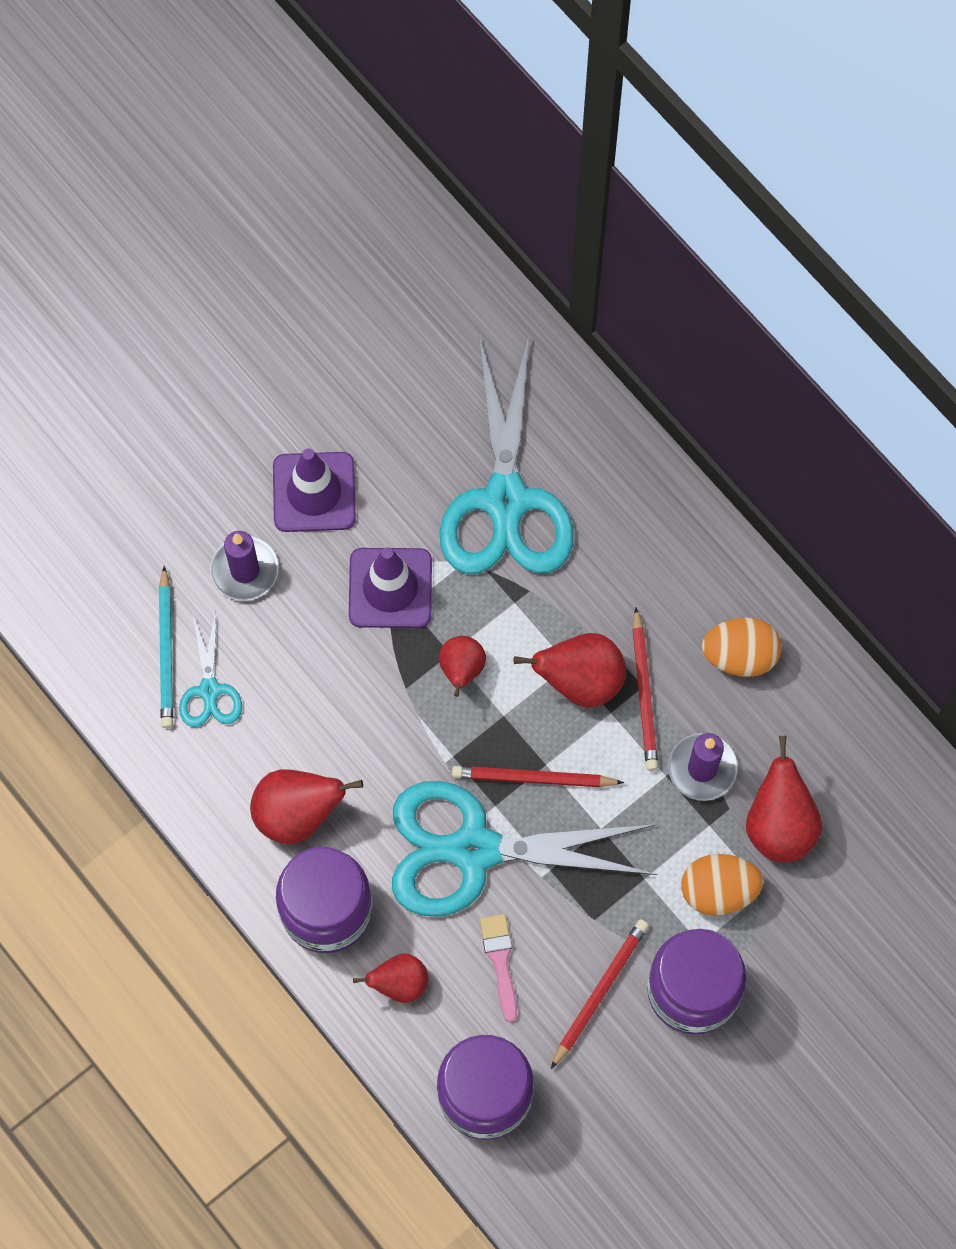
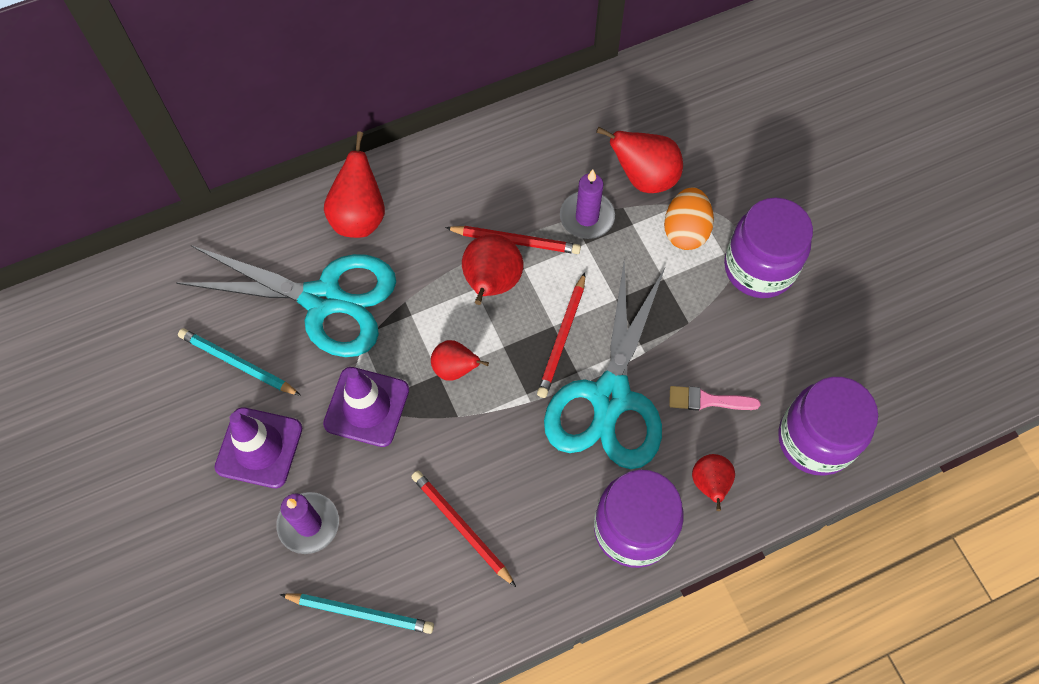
camera: 75 degrees left, 5 degrees down
(209, 691) = (409, 582): turquoise scissors -> none
(297, 814) = (542, 532): red pear -> red pear (359, 217)
(403, 437) = (238, 363): none -> turquoise pencil
(600, 992) = (748, 333): red pencil -> red pencil (461, 527)
(739, 656) = (505, 170): orange egg -> none

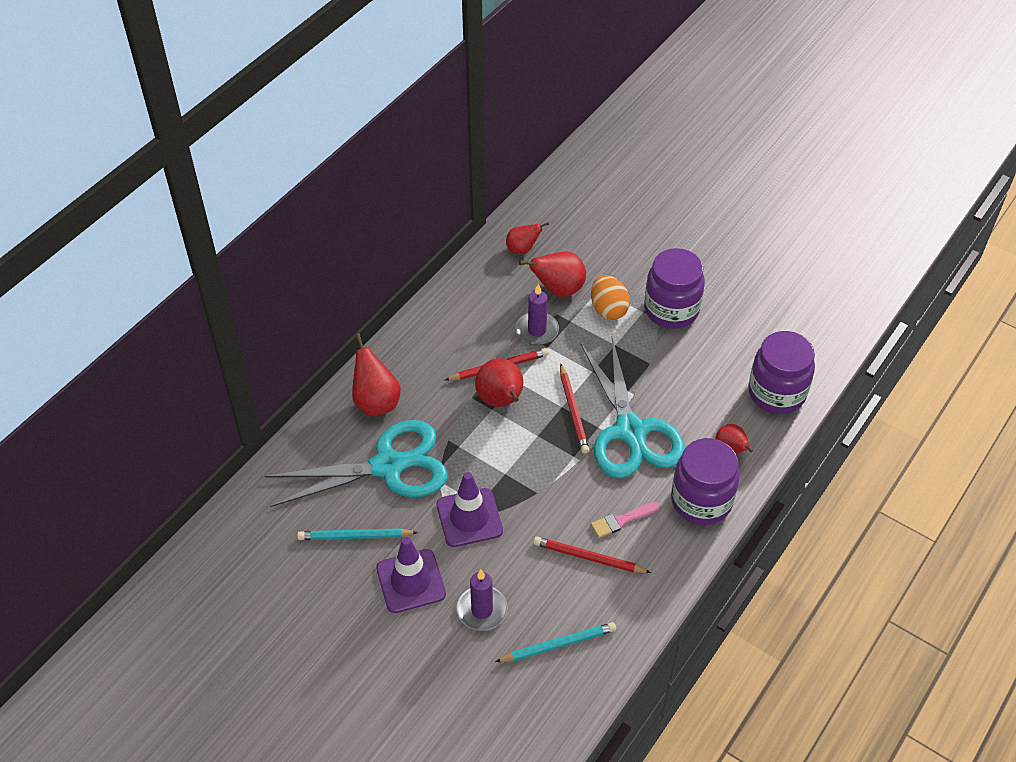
camera: 30 degrees left, 15 degrees down
(455, 368) = (514, 464): red pear -> red pear (522, 249)
(707, 400) = (694, 403): pink brush -> pink brush (622, 520)

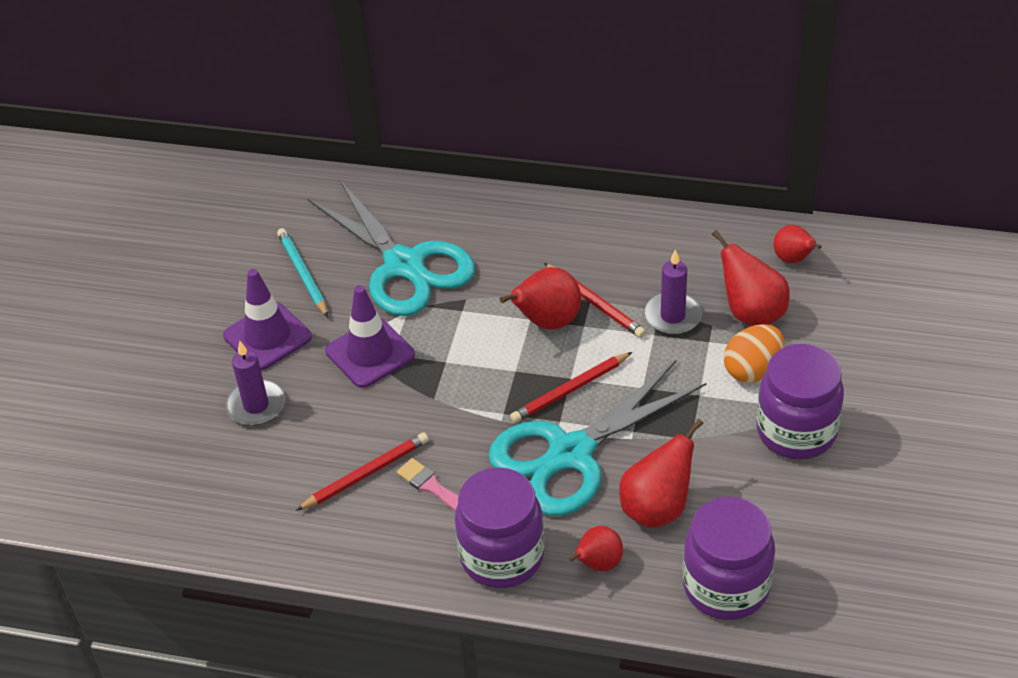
camera: 70 degrees right, 5 degrees down
(376, 402) = (483, 224): red pear -> red pear (657, 508)
(558, 645) = (238, 485): turquoise pencil -> none
(589, 557) = (366, 474): red pencil -> red pencil turned 60 degrees clockwise

